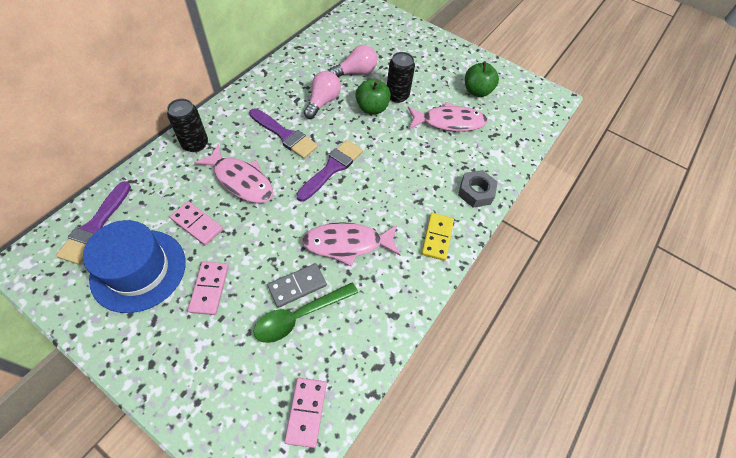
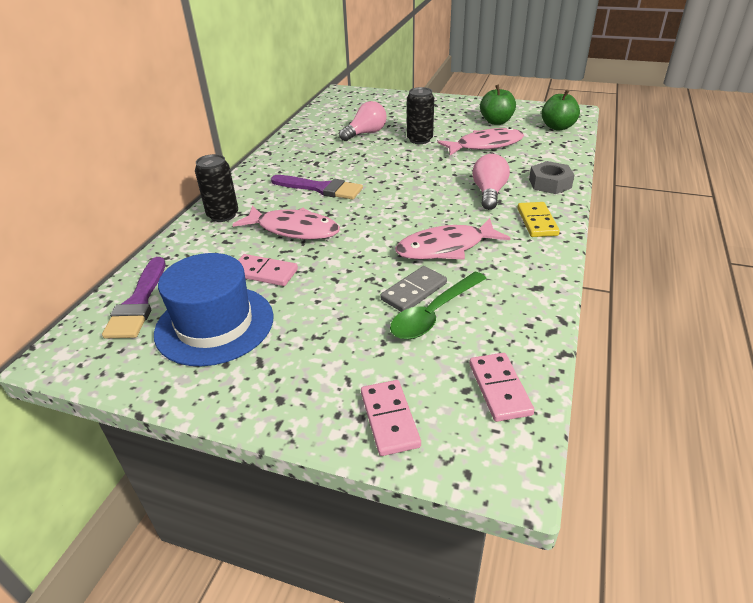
camera: 10 degrees left, 20 degrees down
(210, 288) = (312, 318): pink domino -> pink domino (389, 419)
(322, 102) = (345, 159): pink light bulb -> pink light bulb (489, 193)
(332, 168) = (388, 199): purple brush -> none
(372, 108) = (400, 152): green apple -> green apple (557, 127)

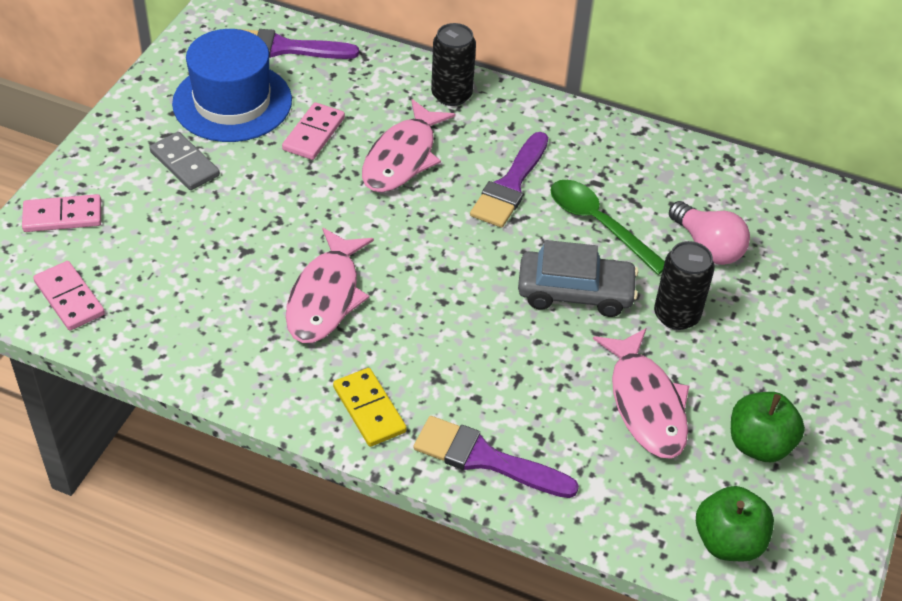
camera: 90 degrees right, 10 degrees up
(411, 165) = (575, 292): none -> grey car
(414, 291) = (242, 255): grey domino -> grey domino (185, 164)
(433, 314) = (197, 266): green spoon -> green spoon (598, 224)
(446, 248) = (326, 297): pink fish -> pink fish turned 150 degrees counterclockwise
(489, 193) = (465, 371): pink light bulb -> none
(499, 389) = (69, 298): pink domino -> pink domino turned 60 degrees clockwise
(537, 222) = (369, 409): yellow domino -> yellow domino turned 60 degrees clockwise
(550, 183) = (485, 459): grey nut -> purple brush

